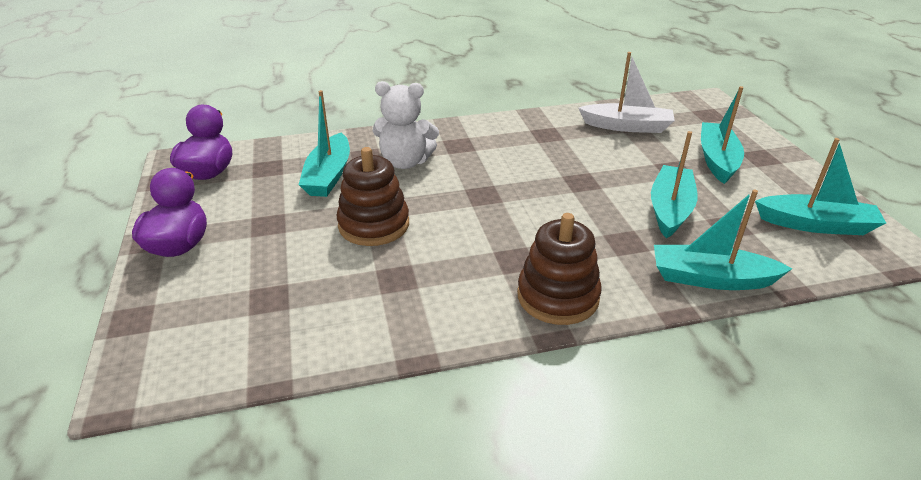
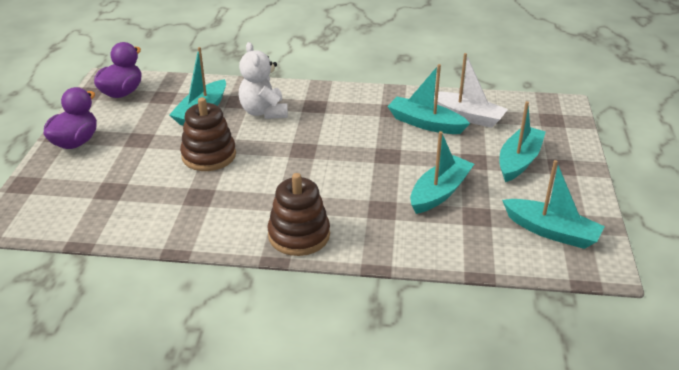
camera: 20 degrees right, 0 degrees up
(405, 162) = (264, 112): white teddy bear -> white teddy bear turned 45 degrees clockwise
(710, 278) = (423, 250): turquoise boat -> turquoise boat (425, 123)

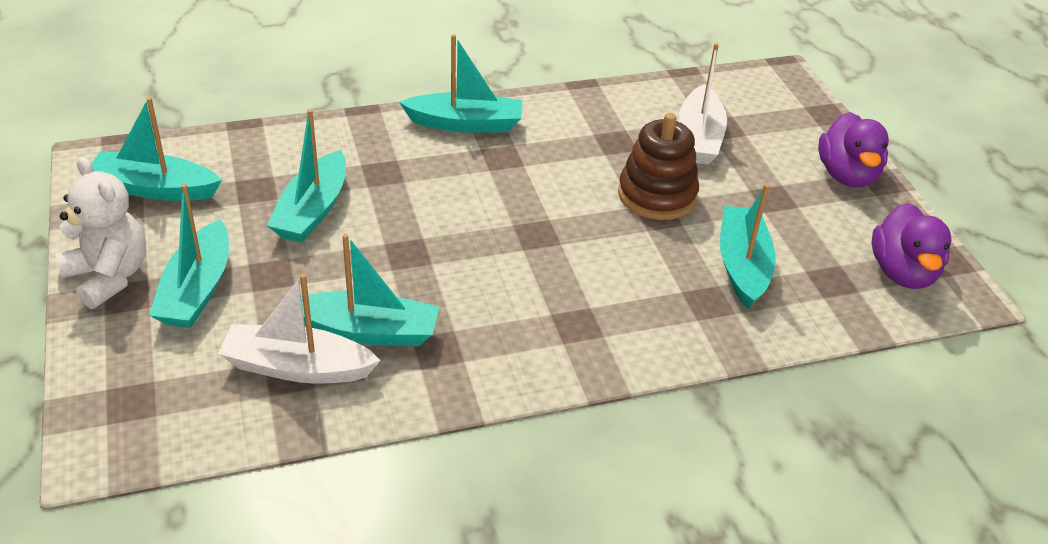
camera: 155 degrees right, 5 degrees up
(137, 186) = (699, 138): none -> white boat
(264, 112) = (648, 289): white teddy bear -> white teddy bear (109, 277)
(299, 235) = (465, 124): brown stacking toy -> turquoise boat

